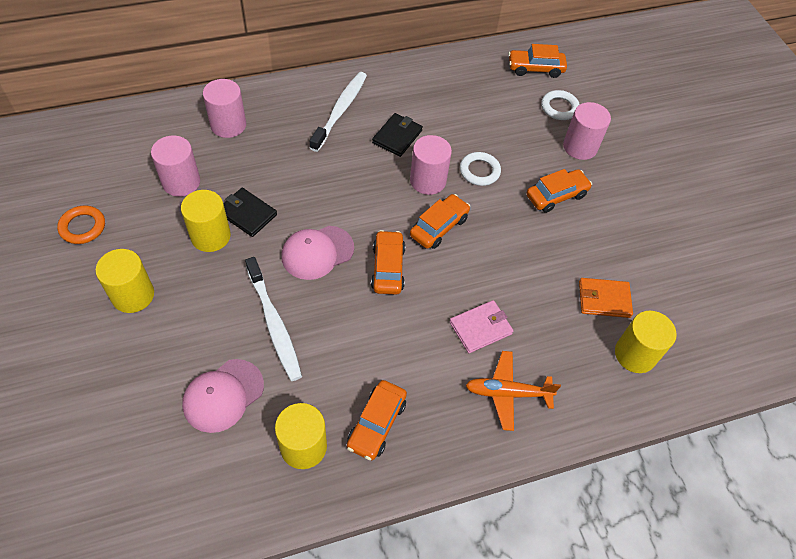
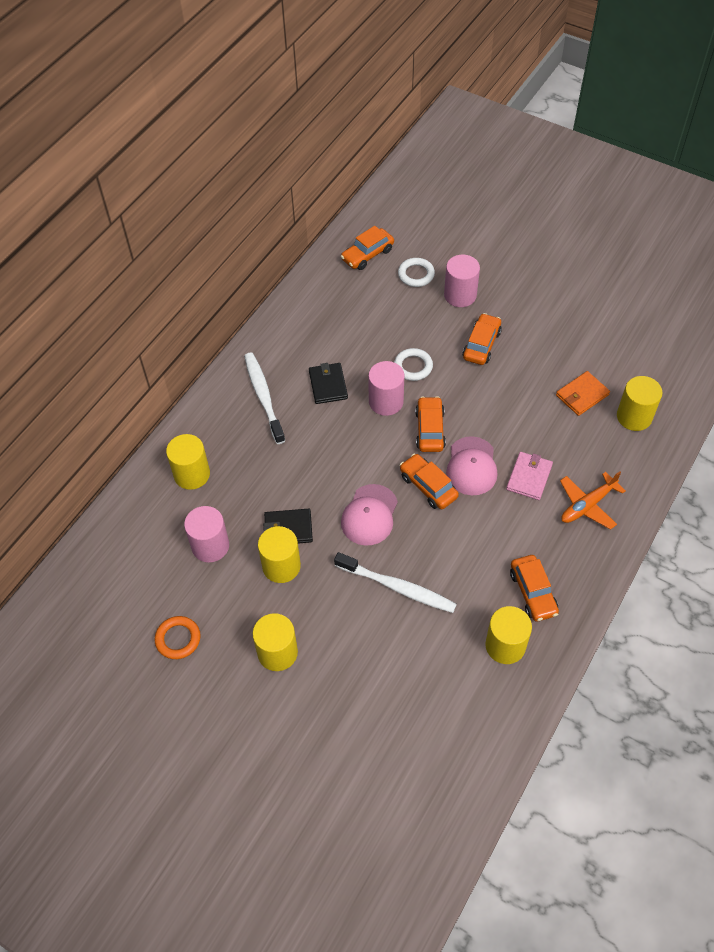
camera: 35 degrees left, 0 degrees up
(223, 395) = (419, 660): pink cap -> pink cap (471, 466)
(228, 125) = (192, 474): pink cylinder -> yellow cylinder

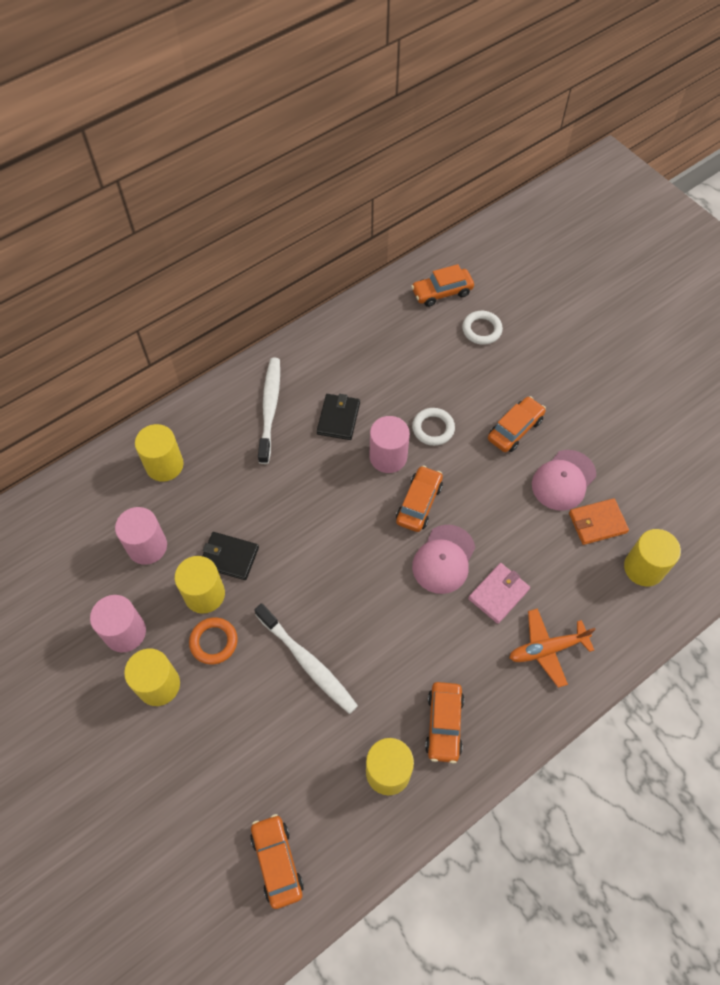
camera: 20 degrees right, 5 degrees up
(178, 639) = (72, 632): orange ring -> orange ring (214, 642)
(369, 515) = (315, 573): pink cap -> pink cap (563, 480)
(428, 486) = (389, 564): orange car -> orange car (277, 862)
(460, 295) = (517, 367): pink cylinder -> pink cylinder (125, 632)

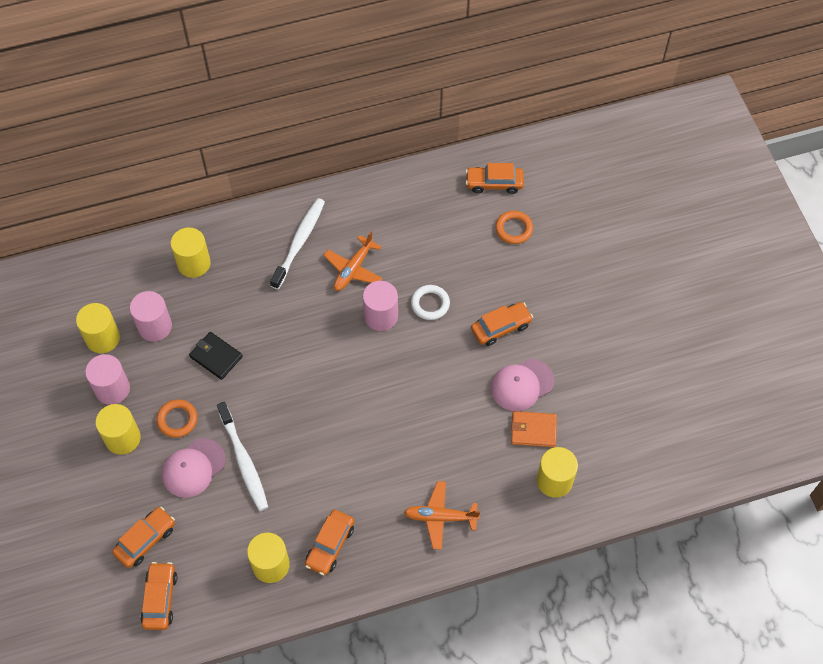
camera: 20 degrees right, 0 degrees up
(204, 594) = (185, 380): yellow cylinder -> yellow cylinder (103, 338)
(338, 418) = (353, 269): black wallet -> orange plane
(419, 503) = (389, 364): orange car -> orange car (145, 540)
(444, 559) = (389, 417): pink cap -> pink cap (193, 468)
(481, 330) = (514, 229): white ring -> orange ring
(498, 594) = (421, 460): pink wallet -> none

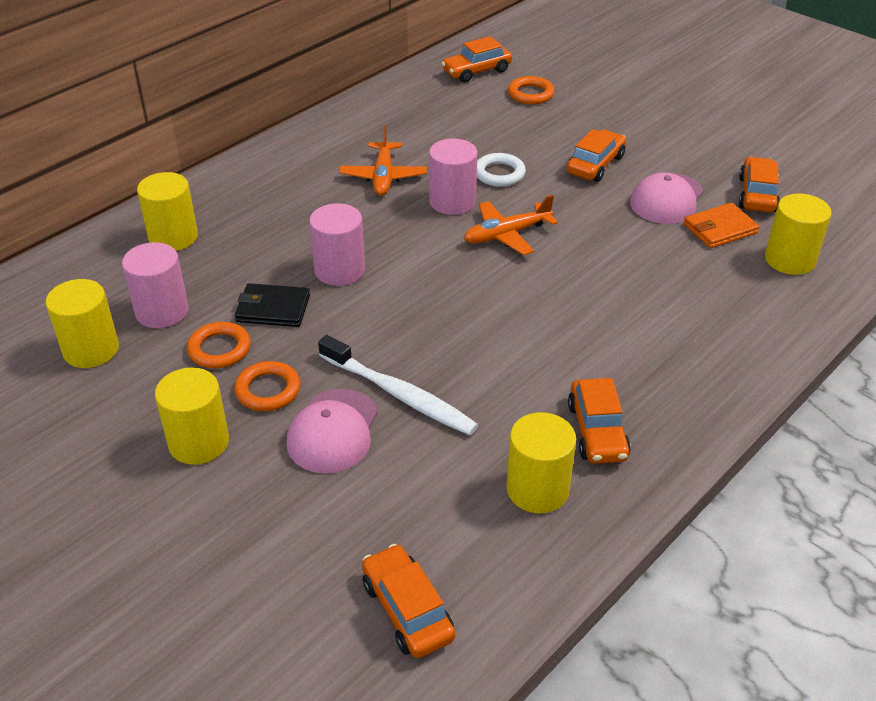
camera: 30 degrees left, 20 degrees down
(112, 389) = (143, 396): pink cylinder -> pink cylinder (339, 270)
(145, 540) = (325, 546): orange car -> orange car (757, 194)
(169, 374) = (219, 349): none -> orange ring
(299, 242) = (298, 177): white toothbrush -> none
(440, 517) = (703, 344): orange plane -> orange plane (506, 235)

